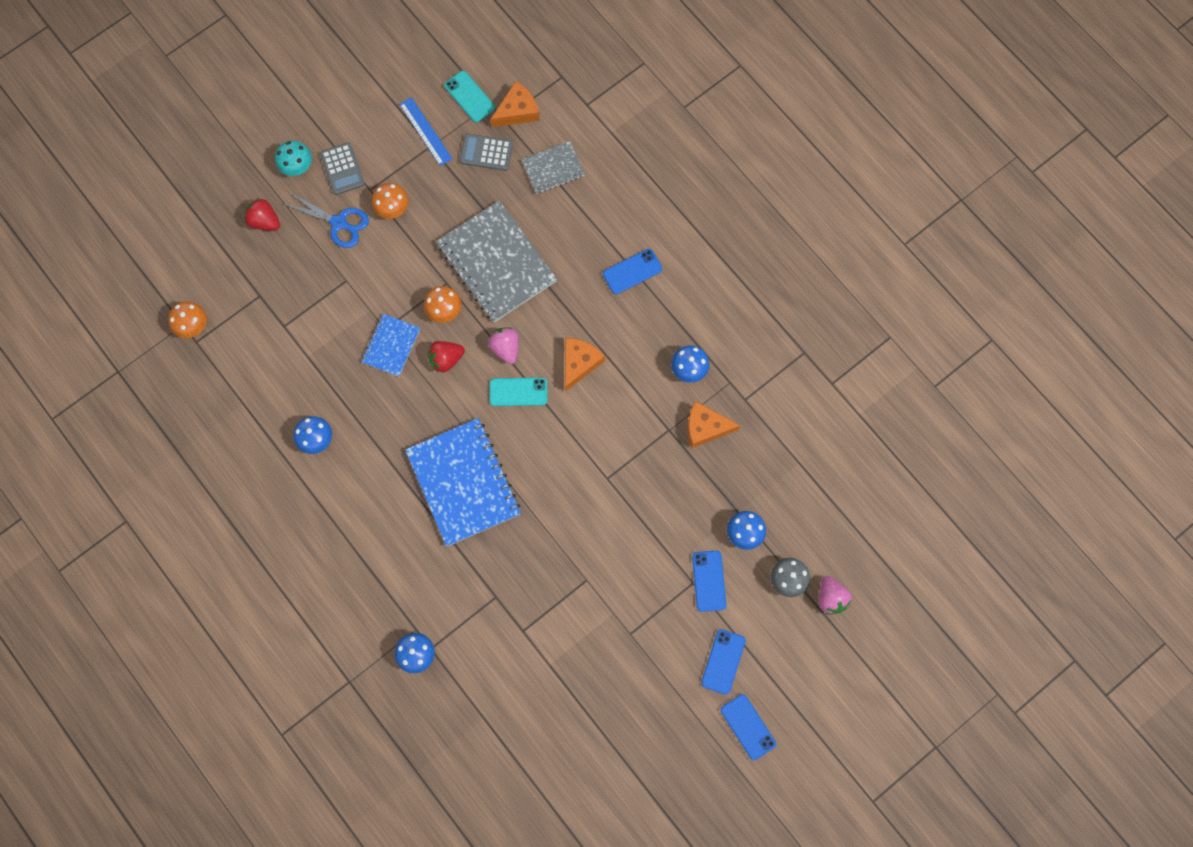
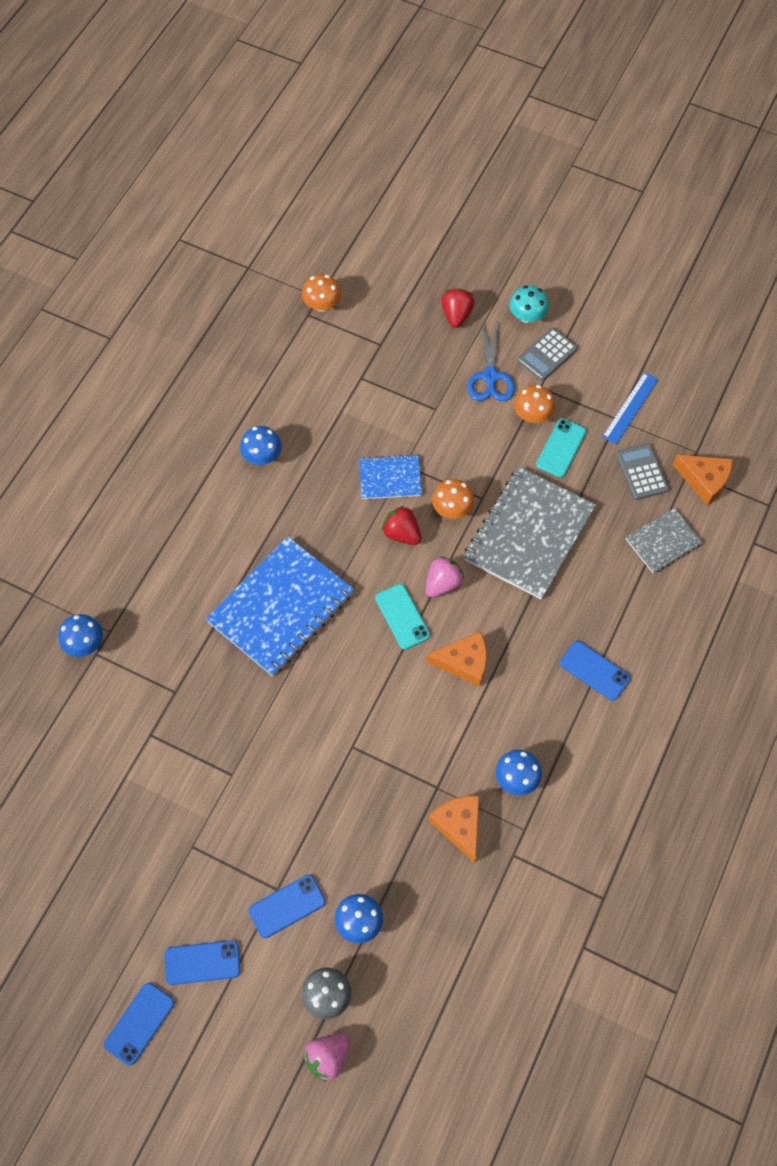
camera: 65 degrees right, 10 degrees down
(469, 97) = (692, 430): turquoise phone -> turquoise phone (561, 448)
(553, 168) = (663, 541): grey notebook -> grey notebook turned 75 degrees counterclockwise

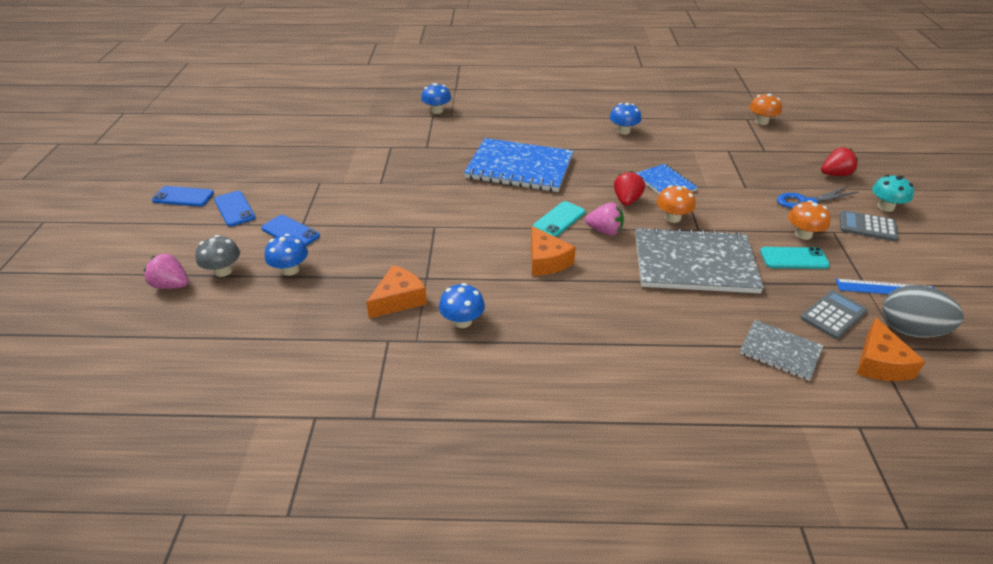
camera: 65 degrees right, 25 degrees down
(594, 671) = (603, 341): blue phone -> none
(682, 431) = (910, 330): none -> grey egg

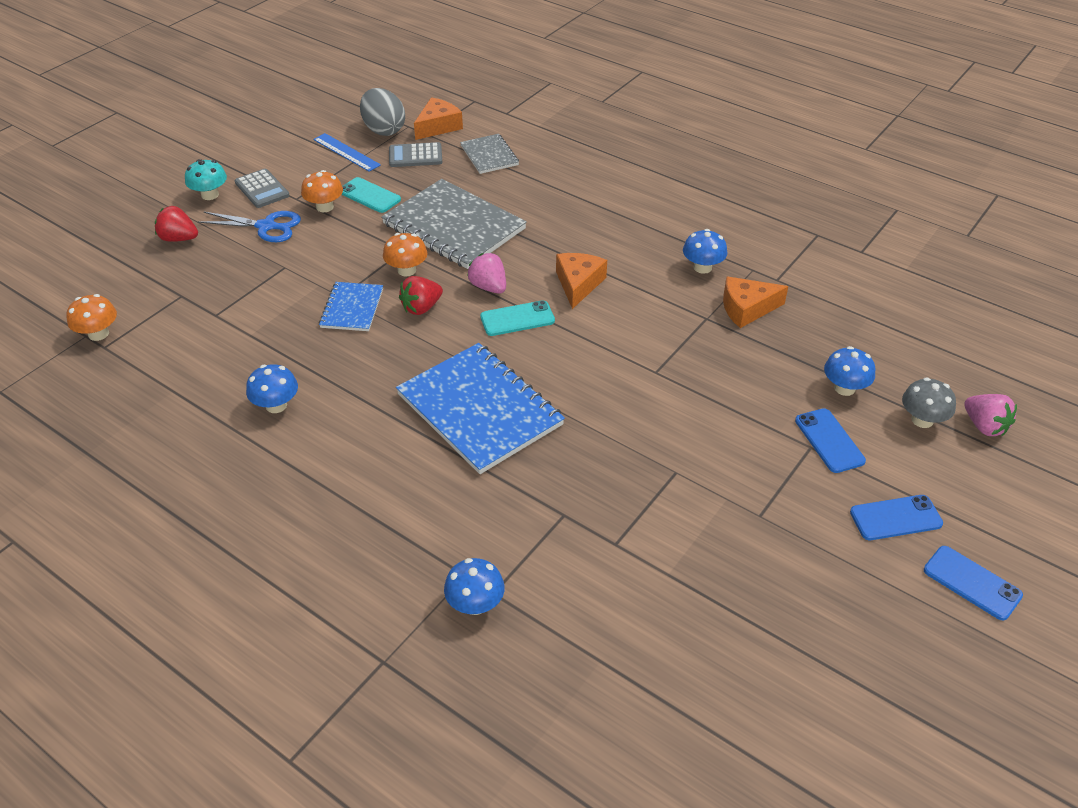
camera: 145 degrees left, 5 degrees up
(234, 209) = (895, 518): blue phone -> blue phone turned 75 degrees clockwise

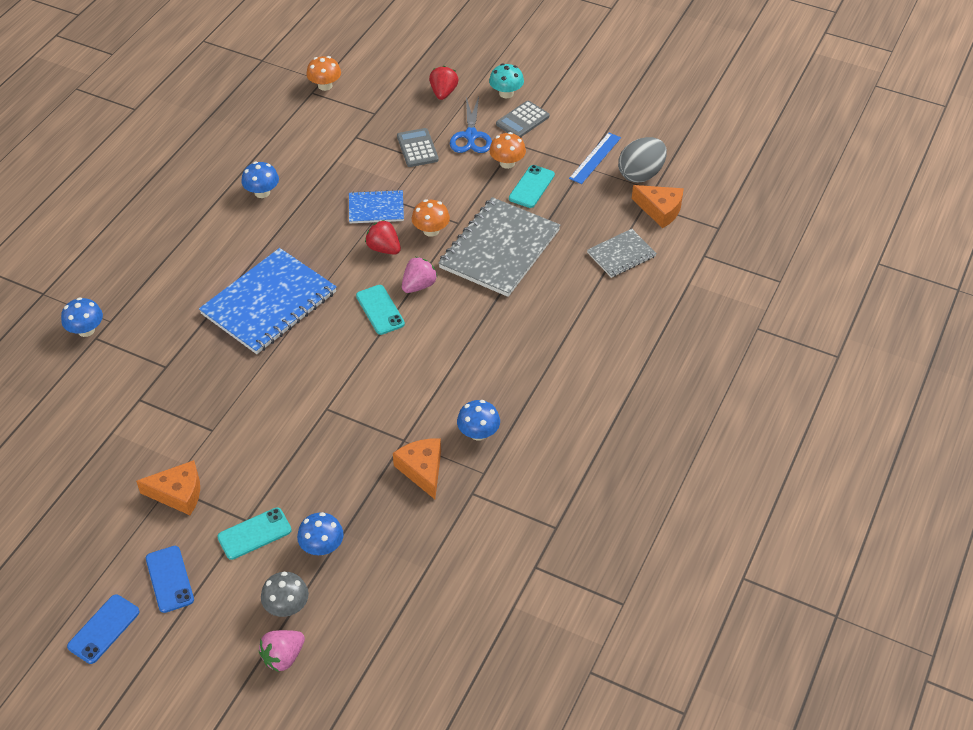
camera: 80 degrees right, 5 degrees up
(415, 156) = (604, 204): grey calculator -> grey calculator (417, 148)
(578, 284) = (434, 344): orange cheese -> orange cheese (178, 493)
(829, 441) = (254, 534): blue phone -> turquoise phone

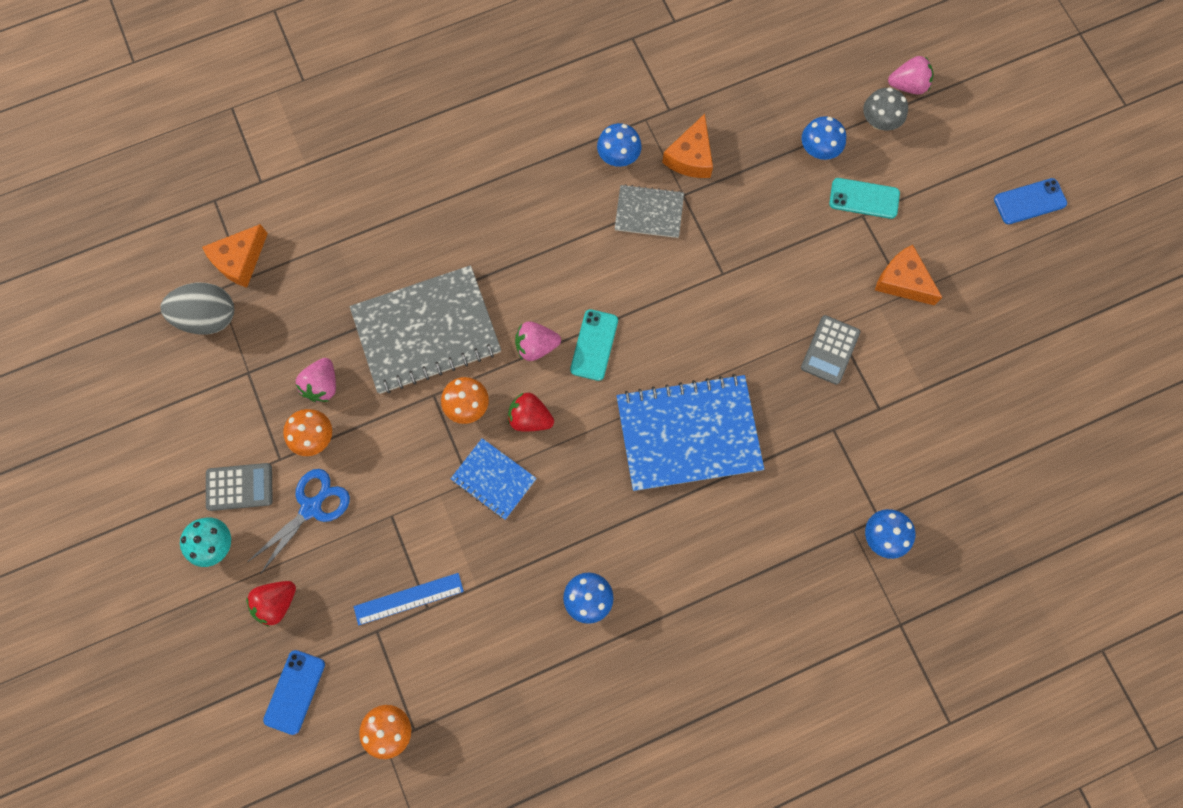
camera: 140 degrees left, 25 degrees up
(169, 579) = (955, 207): blue phone -> blue phone (295, 692)
(384, 248) = (530, 418): red strawberry -> red strawberry turned 120 degrees clockwise
(417, 148) = (380, 534): grey calculator -> grey calculator (830, 350)
(531, 187) = (322, 385): turquoise phone -> pink strawberry
(595, 158) = (226, 373): blue ruler -> blue ruler (408, 598)
(621, 254) = (328, 238): grey notebook -> grey notebook (649, 212)
(660, 210) = (240, 260): orange cheese -> orange cheese turned 120 degrees counterclockwise

